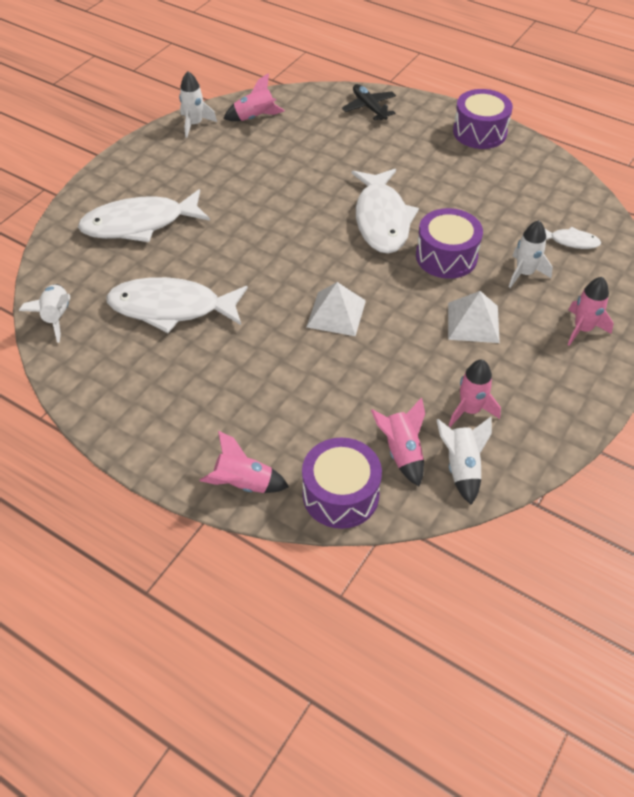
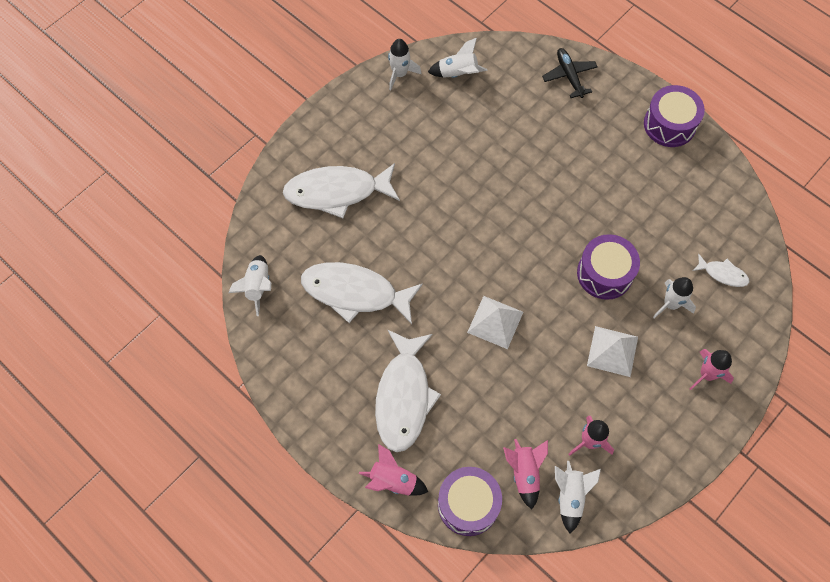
camera: 10 degrees right, 15 degrees up
(255, 118) = (458, 73): pink rocket -> white rocket
(382, 219) = (555, 220): white fish -> white fish (404, 397)

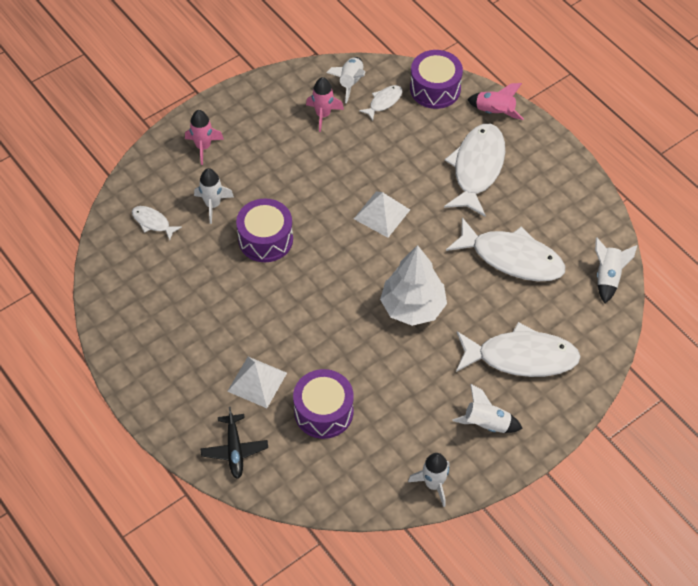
camera: 170 degrees left, 10 degrees down
(444, 224) = (413, 307): none -> white tree
(458, 73) = (364, 474): white rocket -> white rocket (486, 424)
(524, 473) = (384, 102): pink rocket -> white fish
(612, 351) = (280, 176): white pyramid -> white pyramid (257, 382)
(669, 124) = (143, 375): purple drum -> purple drum (323, 412)

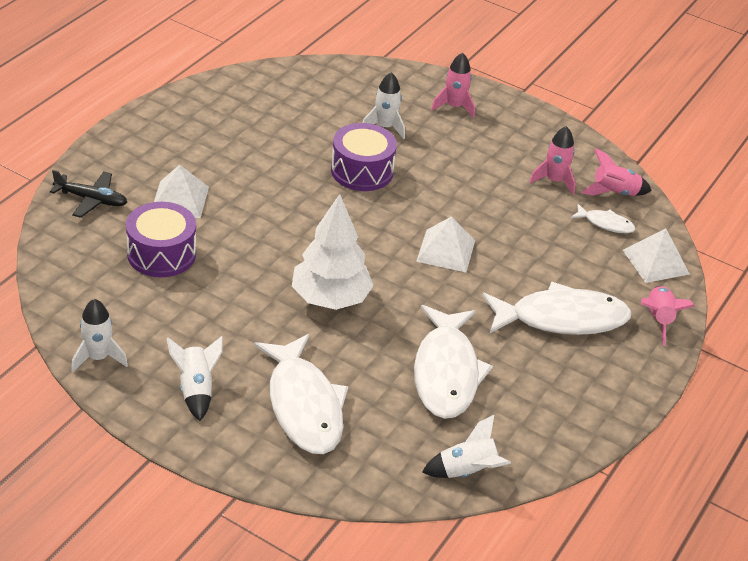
camera: 65 degrees right, 15 degrees down
(153, 222) = (340, 93): white fish -> none
(234, 450) = (91, 199): black plane -> black plane turned 135 degrees counterclockwise
(350, 82) = (614, 193): white rocket -> pink rocket
(435, 89) = (656, 262): purple drum -> white pyramid

